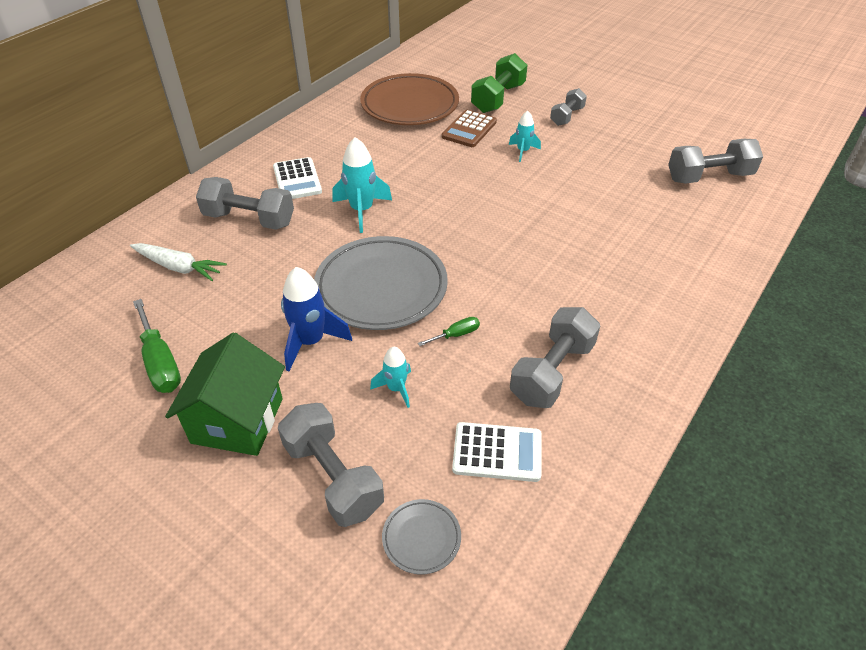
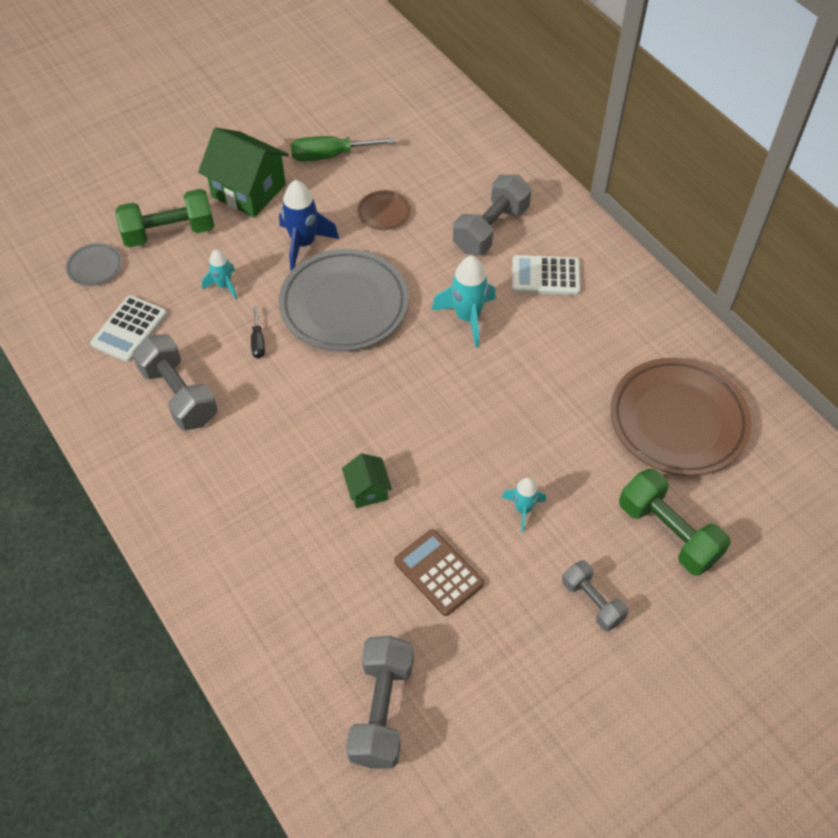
camera: 110 degrees right, 10 degrees up
(178, 267) = (440, 174): white carrot -> none
(246, 293) = (384, 213): none -> brown plate
(333, 477) = (169, 232): grey dumbbell -> green dumbbell
(456, 335) = (258, 342): green screwdriver -> black screwdriver
(469, 129) = (595, 468): brown calculator -> brown calculator (438, 572)
(561, 223) = (367, 490): none -> green house

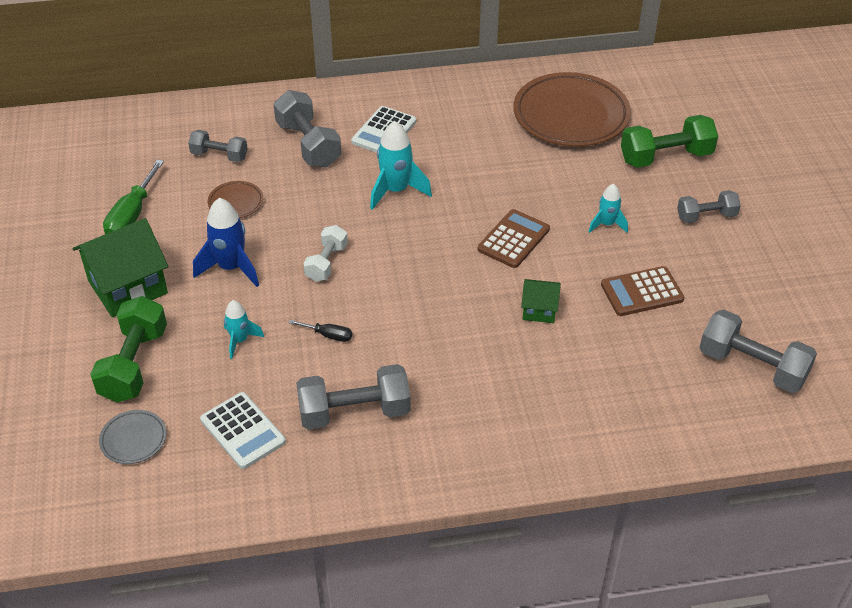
camera: 65 degrees left, 10 degrees down
(344, 305) = (326, 263): grey plate -> white dumbbell
(437, 176) = (219, 155): none -> grey dumbbell
(454, 435) = (513, 239): none -> brown calculator

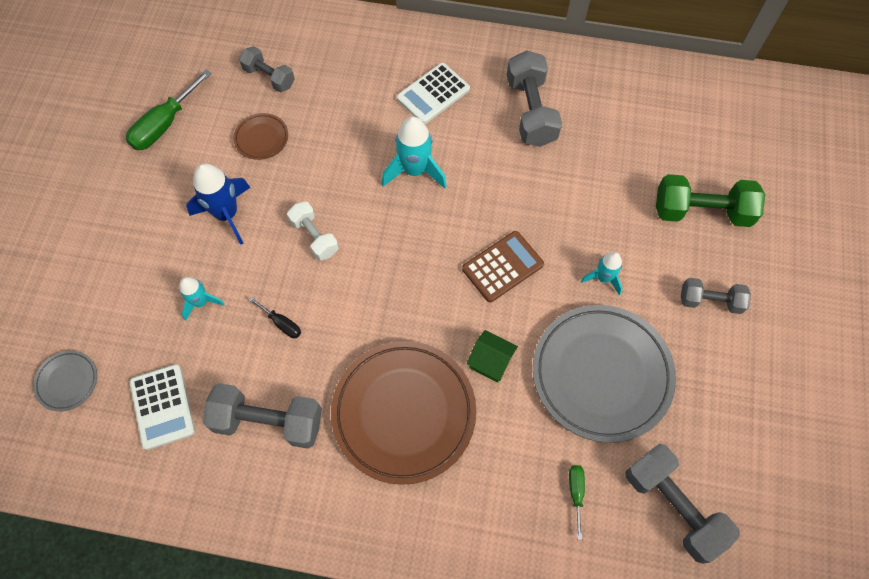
camera: 20 degrees right, 20 degrees up
(128, 287) = (129, 207): green house -> none
(134, 364) = (100, 297): green dumbbell -> none
(308, 144) = (356, 88): grey dumbbell -> grey dumbbell (531, 111)
(326, 263) = (314, 237): white dumbbell -> white dumbbell turned 75 degrees counterclockwise
(571, 115) = (626, 128): brown plate -> brown plate (404, 413)
(642, 292) = (601, 374): brown calculator -> grey plate
(665, 382) = (576, 493): none -> green screwdriver

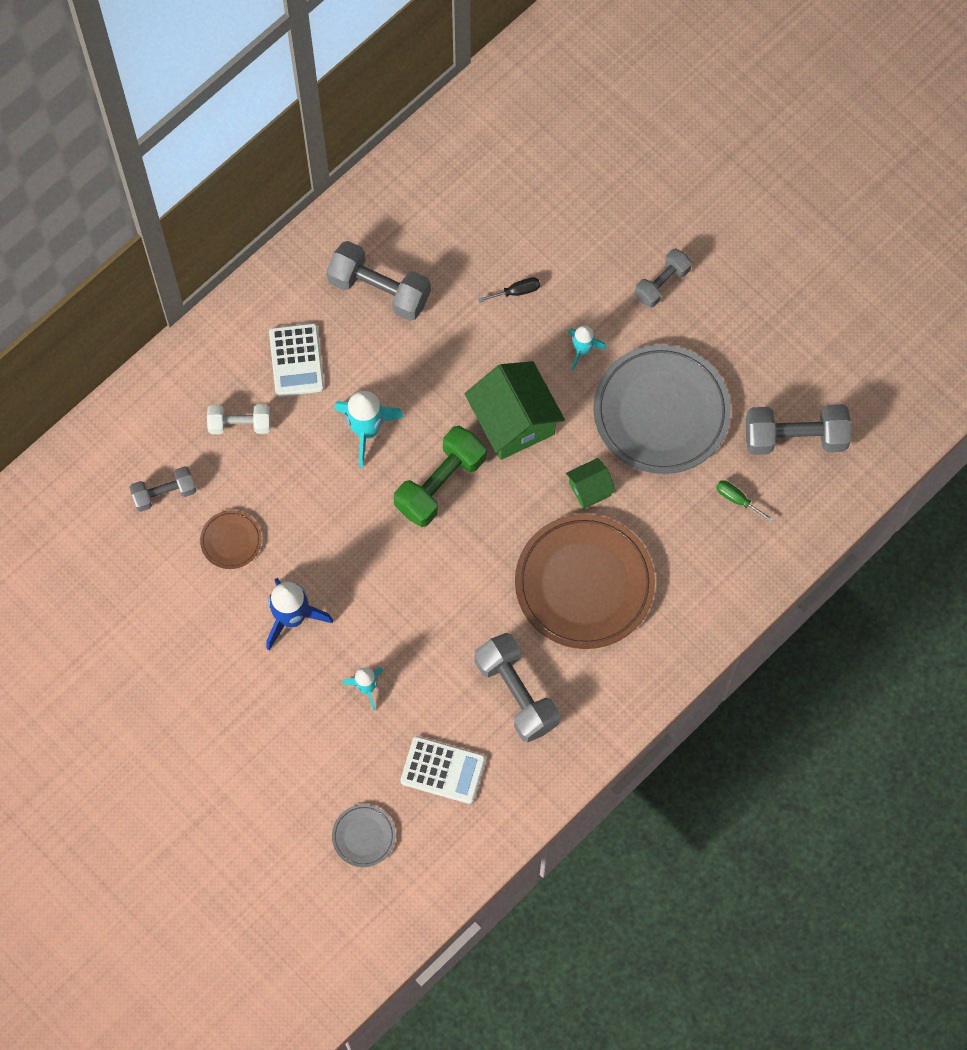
camera: 55 degrees left, 5 degrees up
(164, 124) = (148, 619): green screwdriver -> none
(268, 421) = (516, 693): grey dumbbell -> grey dumbbell turned 75 degrees counterclockwise
(281, 323) = (435, 632): black screwdriver -> black screwdriver (516, 291)
(314, 237) = (371, 556): white dumbbell -> white dumbbell (240, 424)
(502, 267) = (514, 421): brown calculator -> green house
(701, 211) = (581, 226): green dumbbell -> green dumbbell (440, 483)

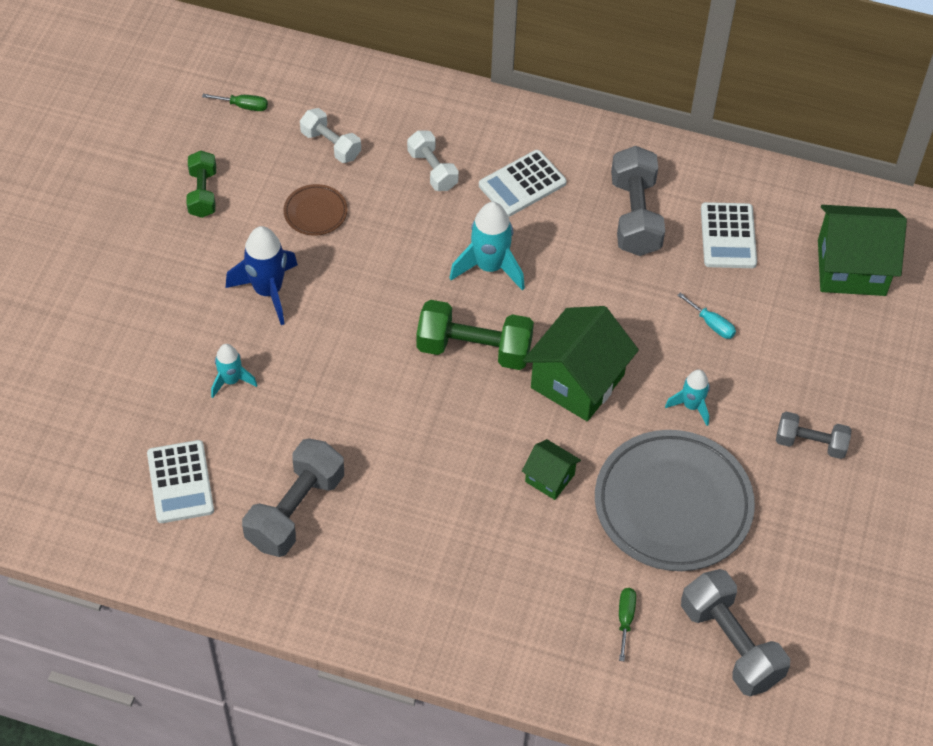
camera: 60 degrees right, 15 degrees down
(77, 546) = (243, 106): none -> green screwdriver
(156, 624) = (203, 193): none -> green dumbbell
(164, 493) = (331, 145): grey dumbbell -> white dumbbell
(363, 836) = (77, 445): grey plate -> none
(440, 230) = (728, 236): none -> white calculator
(516, 291) = (712, 324): black screwdriver -> turquoise screwdriver
(522, 157) = (851, 267): none -> green house
(584, 584) = (446, 518): brown plate -> none

